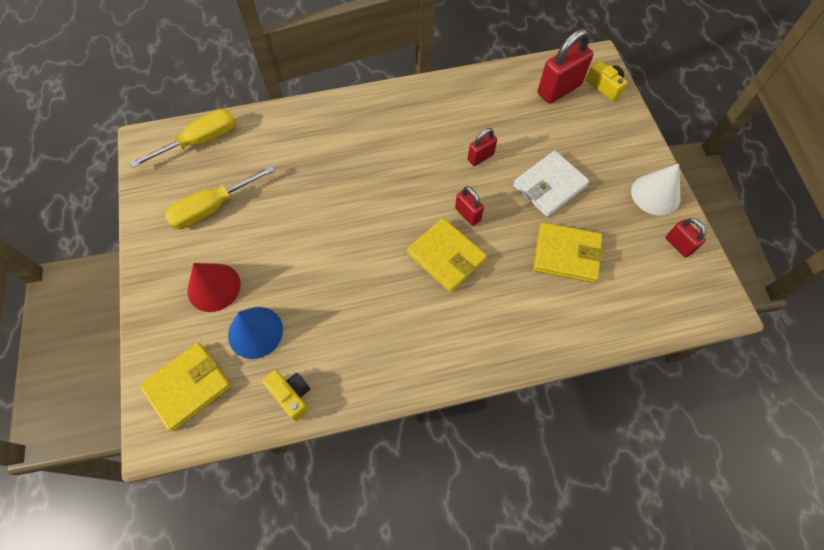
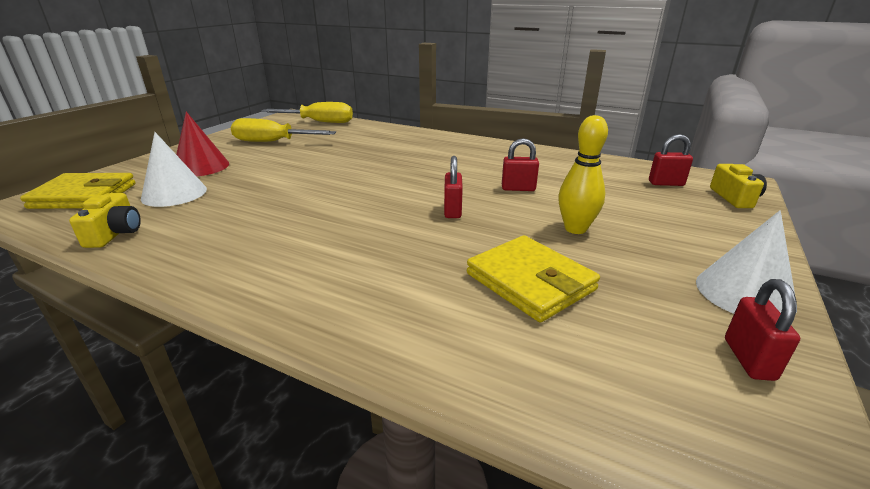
camera: 40 degrees right, 35 degrees down
(255, 332) = (174, 193): blue cone -> white cone
(446, 257) = (388, 224): yellow wallet -> none
(549, 186) = (575, 229): white wallet -> yellow bowling pin
(559, 89) = (666, 183): red padlock -> red padlock, size x0.55

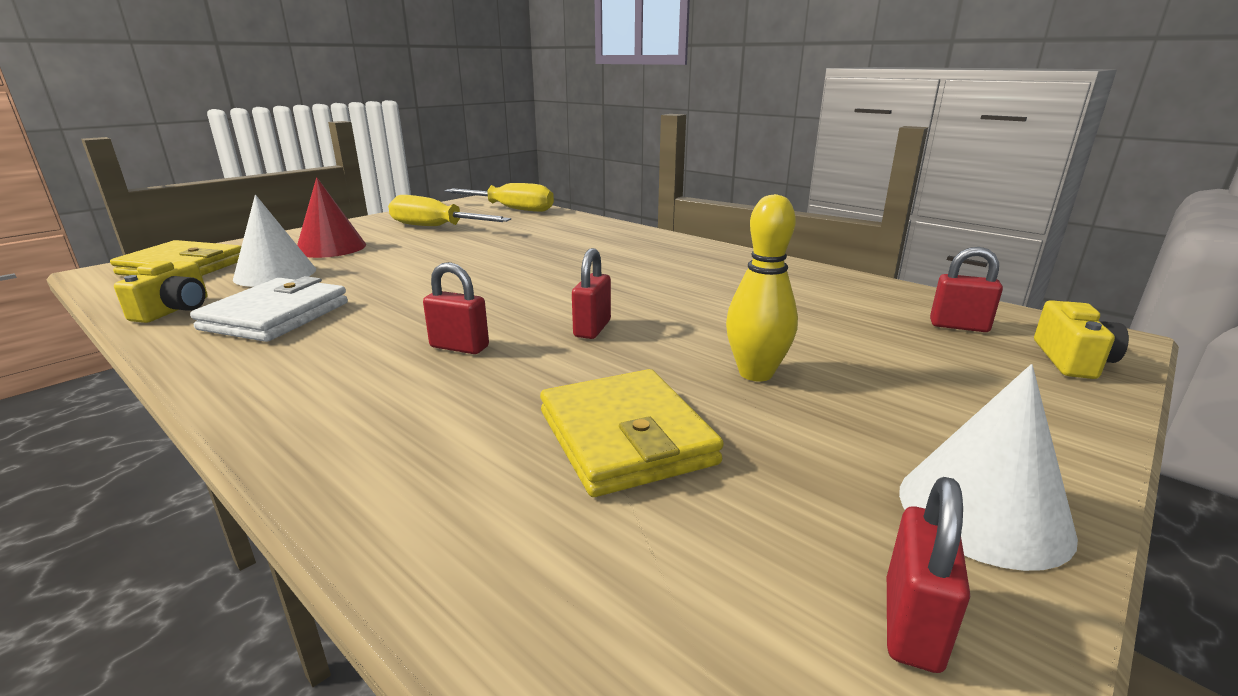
camera: 15 degrees right, 5 degrees down
(209, 228) = (276, 316): none -> white wallet
(518, 188) = (711, 310): red padlock -> red padlock (459, 347)

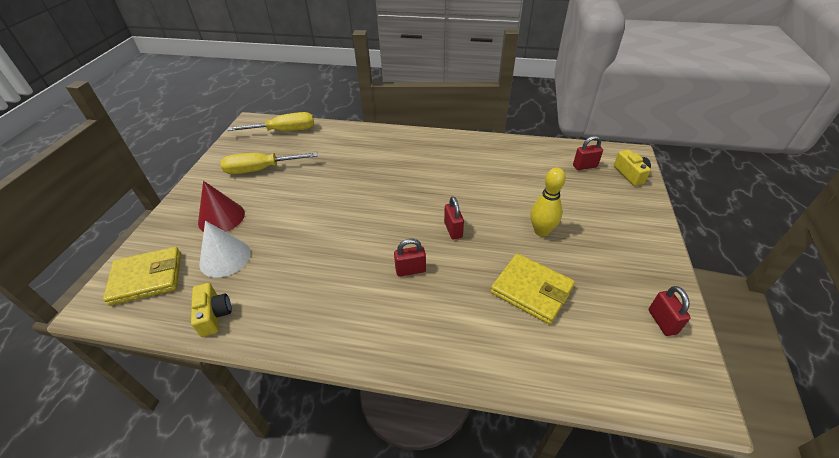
camera: 30 degrees left, 20 degrees up
(276, 316) = (285, 292): white wallet -> none
(983, 511) = (651, 269): white cone -> none

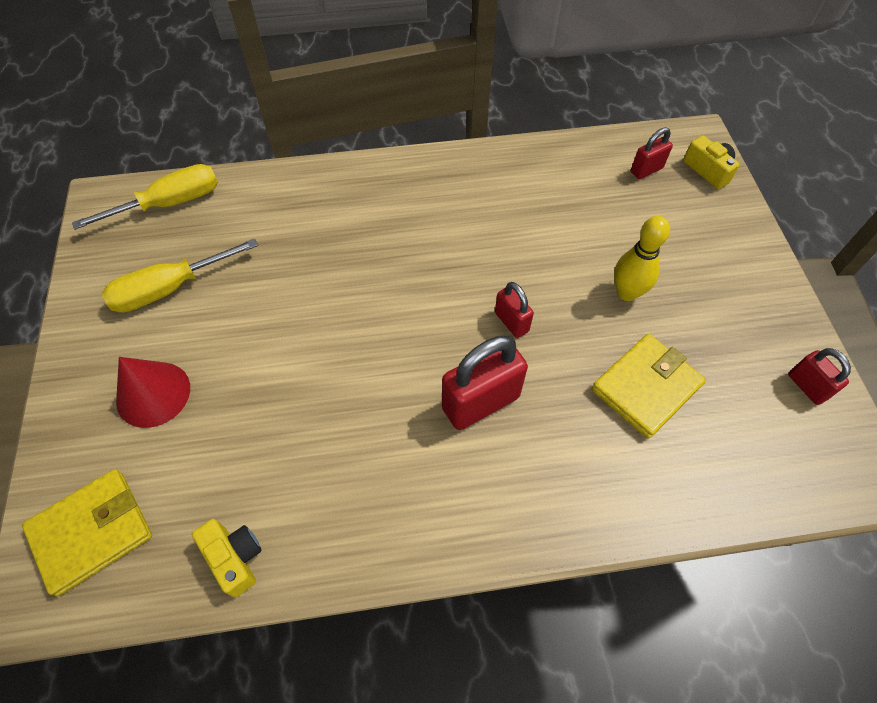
camera: 20 degrees left, 15 degrees up
(225, 258) = (199, 461): white cone -> none
(410, 270) = (480, 403): red padlock -> red padlock, size x1.82
(531, 290) = (646, 387): yellow wallet -> yellow wallet turned 60 degrees counterclockwise

